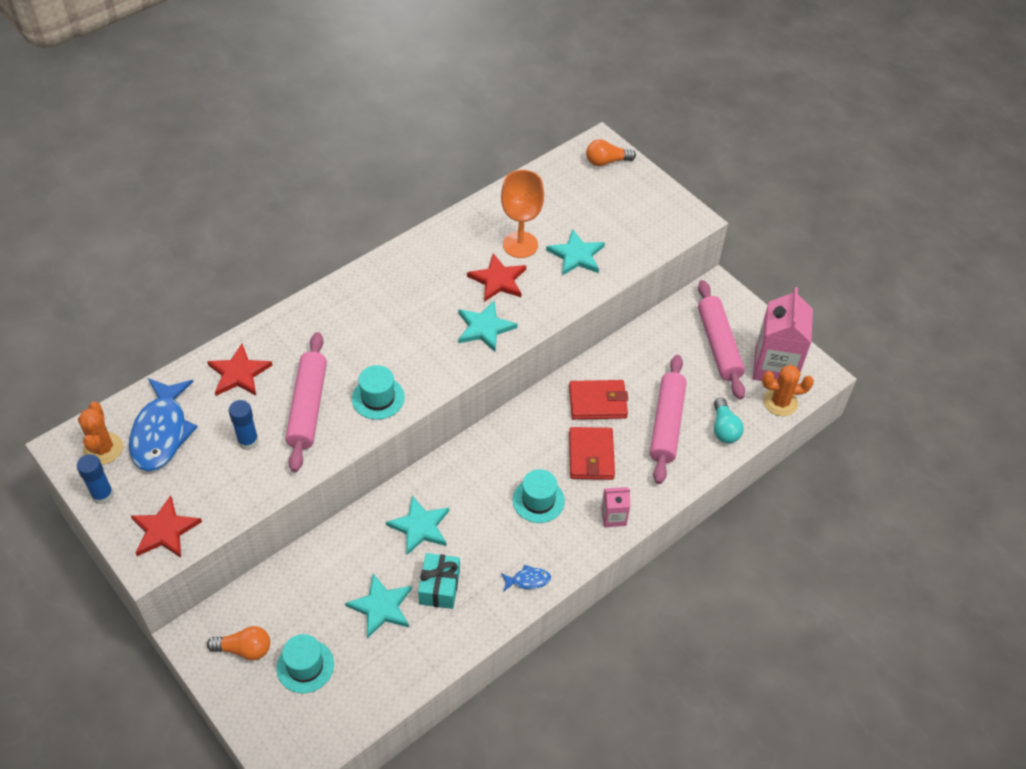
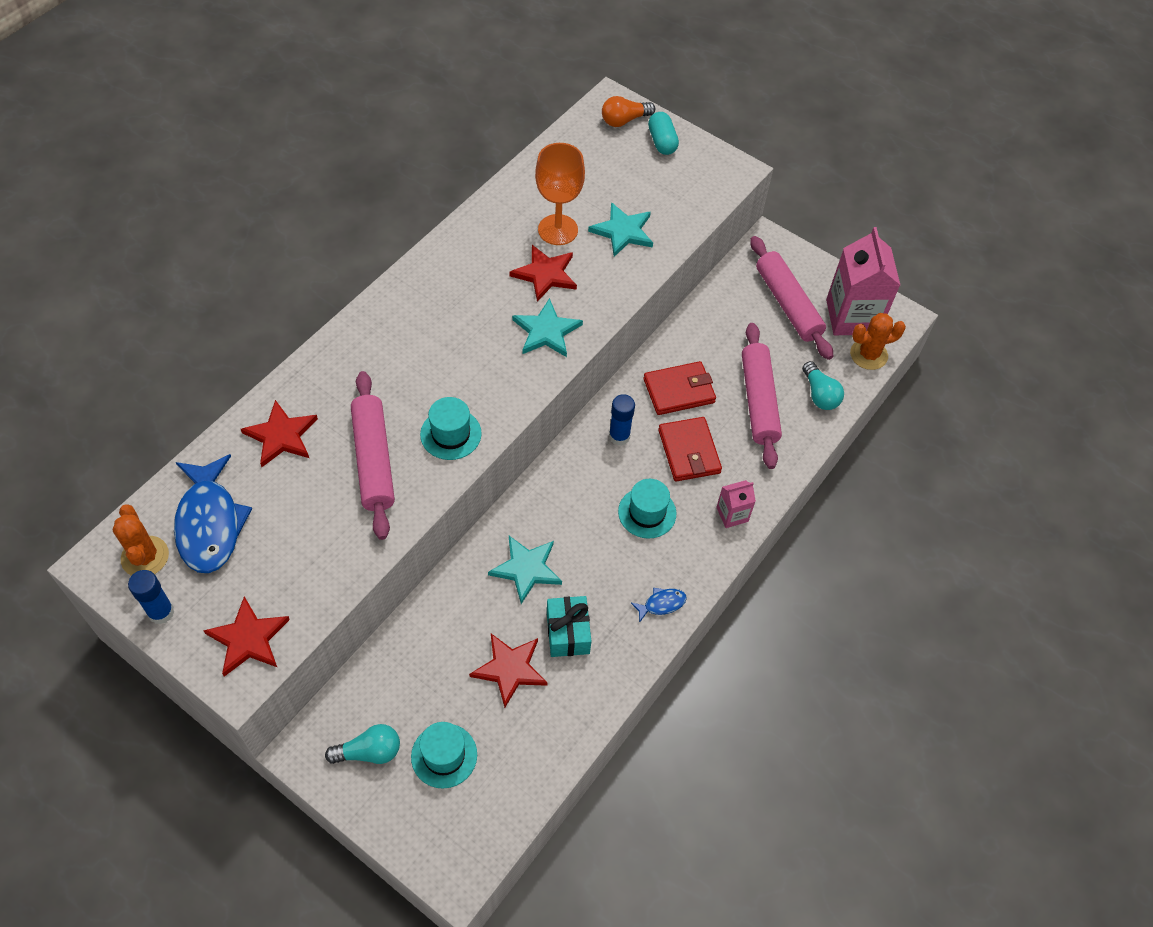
camera: 15 degrees left, 5 degrees up
(244, 649) = (369, 752): orange light bulb -> turquoise light bulb
(248, 441) = (316, 513): blue glue stick -> blue glue stick (619, 436)
(381, 607) = (510, 669): turquoise star -> red star
(634, 185) = (662, 142): none -> turquoise capsule

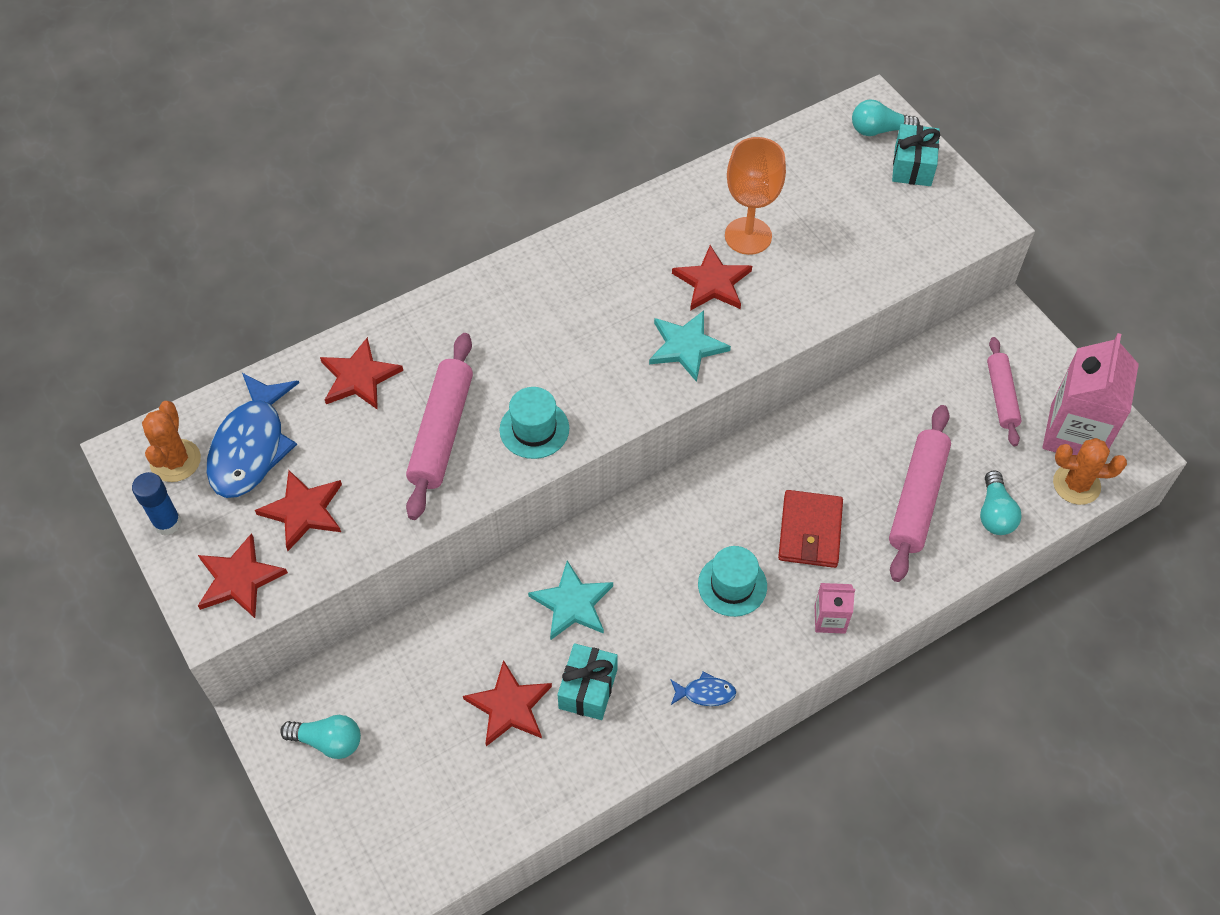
camera: 25 degrees right, 0 degrees up
(281, 563) = (303, 511): none -> red star
(444, 755) = (402, 774): turquoise hat -> none
(619, 436) = (737, 489): blue glue stick -> none
(623, 231) = (822, 257): turquoise star -> none
(624, 120) = (878, 130): orange light bulb -> turquoise light bulb
(662, 142) = (912, 166): turquoise capsule -> turquoise gift
(679, 391) = (827, 458): red wallet -> none
(787, 304) = (1001, 396): pink rolling pin -> pink rolling pin, size x0.64

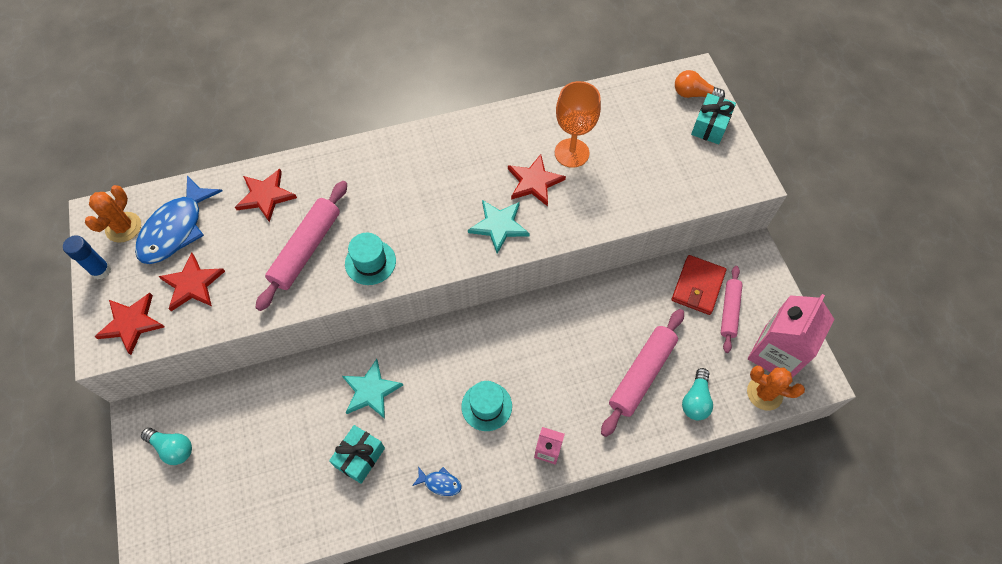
camera: 15 degrees right, 5 degrees up
(509, 706) = (301, 455): red star -> none
(810, 531) = (555, 380): red wallet -> red wallet (698, 286)
(878, 130) = (693, 94): turquoise light bulb -> orange light bulb

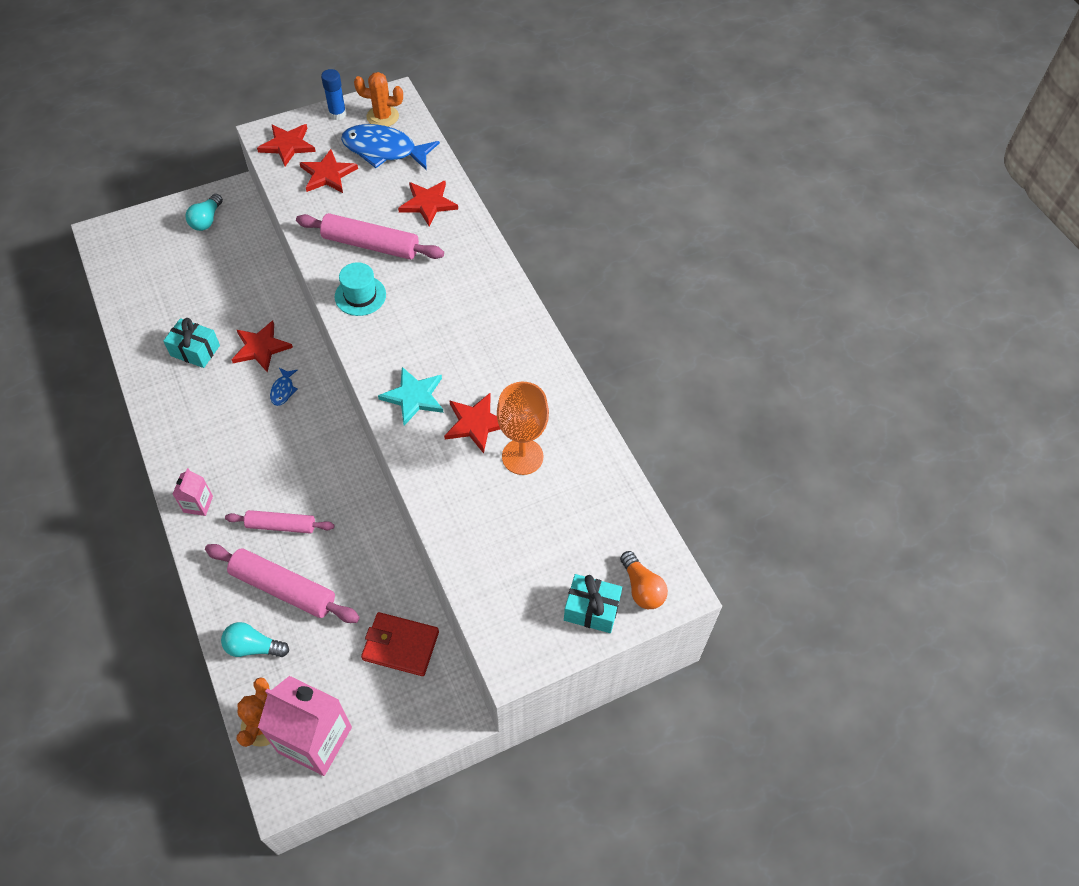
camera: 80 degrees right, 5 degrees down
(371, 391) = (261, 347): turquoise star -> red star
(440, 483) = (168, 416): blue fish -> blue fish (283, 390)
(486, 406) = (245, 445): turquoise hat -> none
(693, 94) = (642, 588): orange light bulb -> orange light bulb turned 150 degrees clockwise
(729, 311) = (369, 683): pink rolling pin -> pink rolling pin (281, 525)

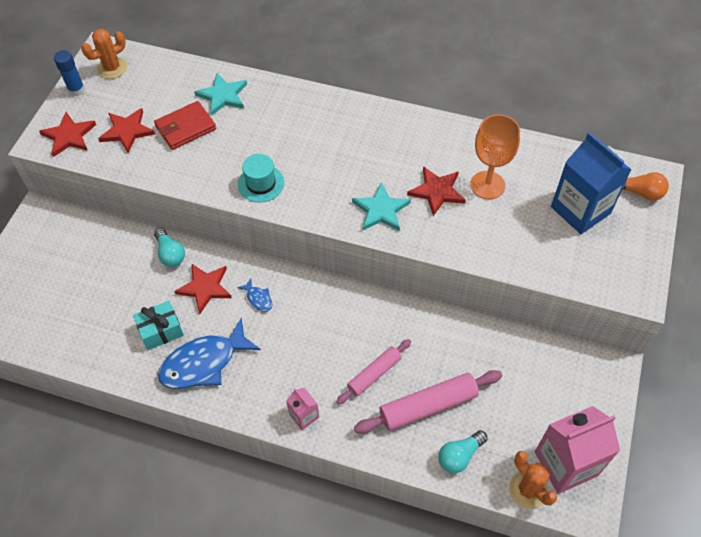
camera: 45 degrees left, 0 degrees up
(207, 220) = (44, 245): turquoise light bulb -> turquoise light bulb (170, 254)
(371, 245) = (222, 149): pink rolling pin -> none
(384, 150) = (145, 87): blue fish -> blue fish (204, 362)
(400, 646) = (535, 365): red wallet -> red wallet (185, 128)
(428, 203) = (223, 95): red star -> turquoise star
(567, 551) = (580, 210): none -> blue carton
(591, 609) = (634, 227): turquoise gift -> none

